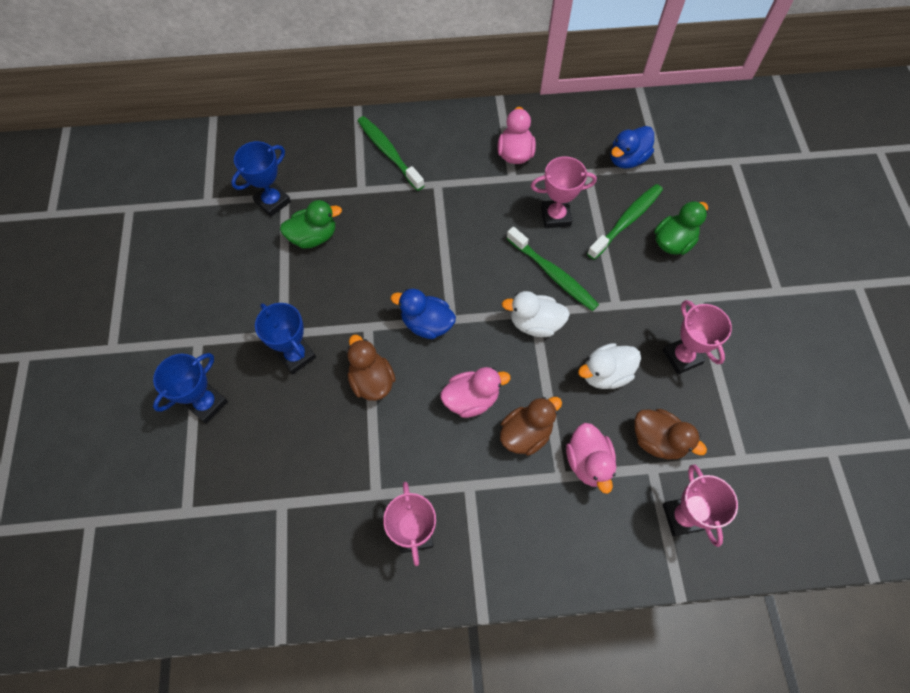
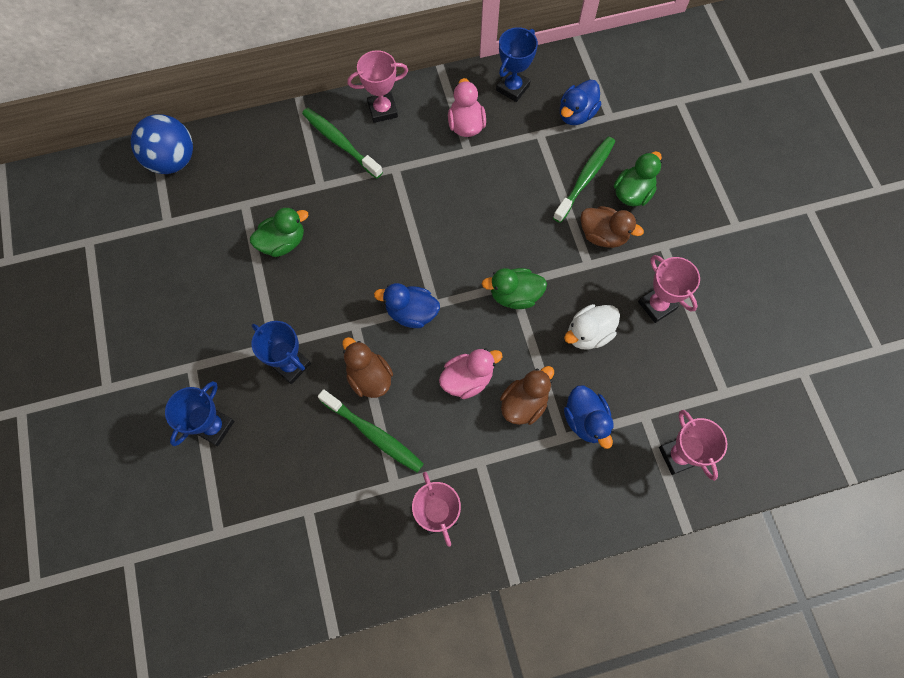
camera: 10 degrees left, 5 degrees up
(226, 146) = (173, 160): none -> blue ball
(272, 202) = (234, 212): blue trophy -> blue trophy (512, 88)
(535, 323) = (514, 295): white duck -> green duck
(552, 274) = (523, 243): green toothbrush -> green toothbrush (373, 433)
(555, 216) = (516, 184): pink trophy -> pink trophy (382, 110)
(588, 462) = (585, 420): pink duck -> blue duck
(658, 440) = (646, 388): brown duck -> brown duck (603, 235)

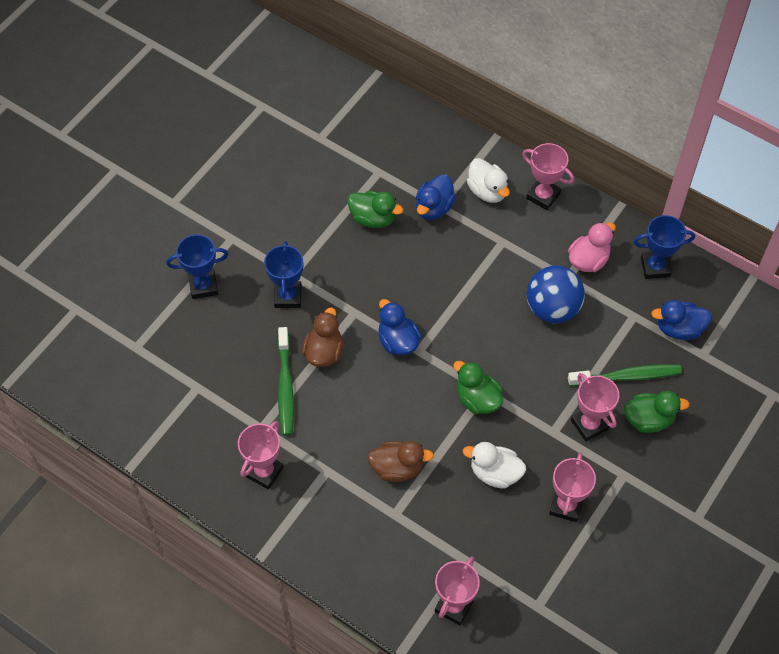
camera: 50 degrees right, 10 degrees down
(173, 160) = (368, 102): blue ball -> blue ball (552, 308)
(340, 143) = (487, 191): green toothbrush -> white duck
(467, 379) = (381, 416): pink duck -> none
(585, 420) = (423, 520): blue duck -> blue duck (434, 208)
(603, 235) = (589, 425): brown duck -> pink trophy

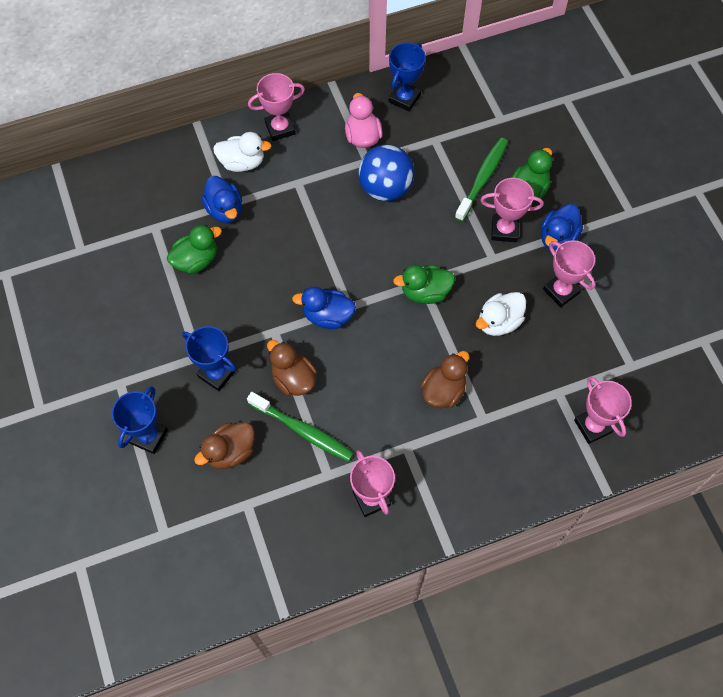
camera: 55 degrees left, 5 degrees up
(231, 348) = (230, 452): none -> brown duck
(679, 329) = (468, 119): blue duck -> blue duck (557, 237)

